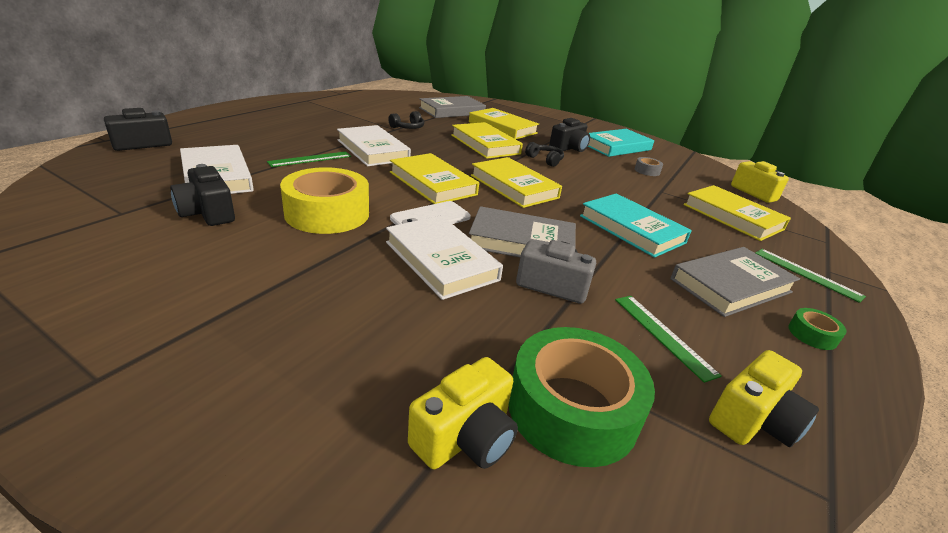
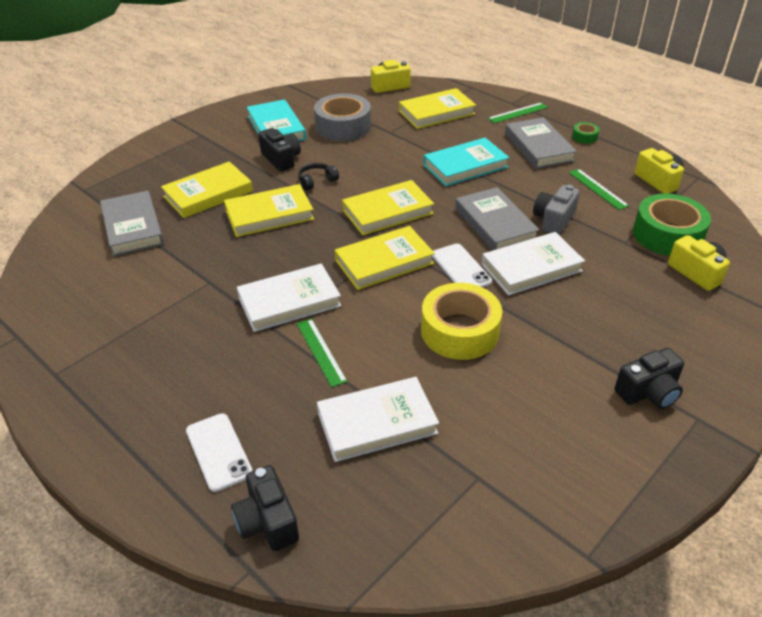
camera: 75 degrees left, 10 degrees up
(207, 213) = (470, 412): black camera -> black camera (648, 392)
(217, 132) = (219, 452): none -> white phone
(408, 127) = (204, 270): black headphones -> none
(521, 242) = (495, 224): grey book -> grey book turned 45 degrees counterclockwise
(647, 171) = (343, 126): grey tape -> grey tape, size x2.28
(663, 335) = (598, 189): green ruler -> green ruler turned 75 degrees clockwise

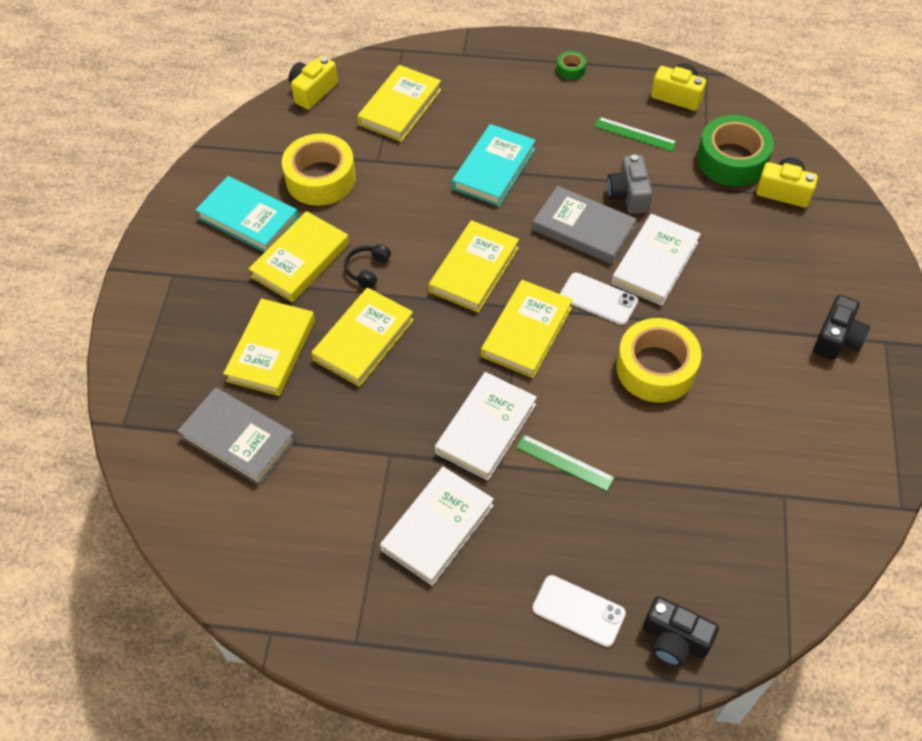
camera: 35 degrees left, 15 degrees up
(281, 159) = (300, 260): black camera -> yellow book
(343, 126) = (321, 178): grey tape -> yellow tape
(377, 423) = (672, 499): white book -> white book (438, 528)
(518, 113) = (481, 66): green ruler -> none
(538, 147) = (540, 106): grey book -> none

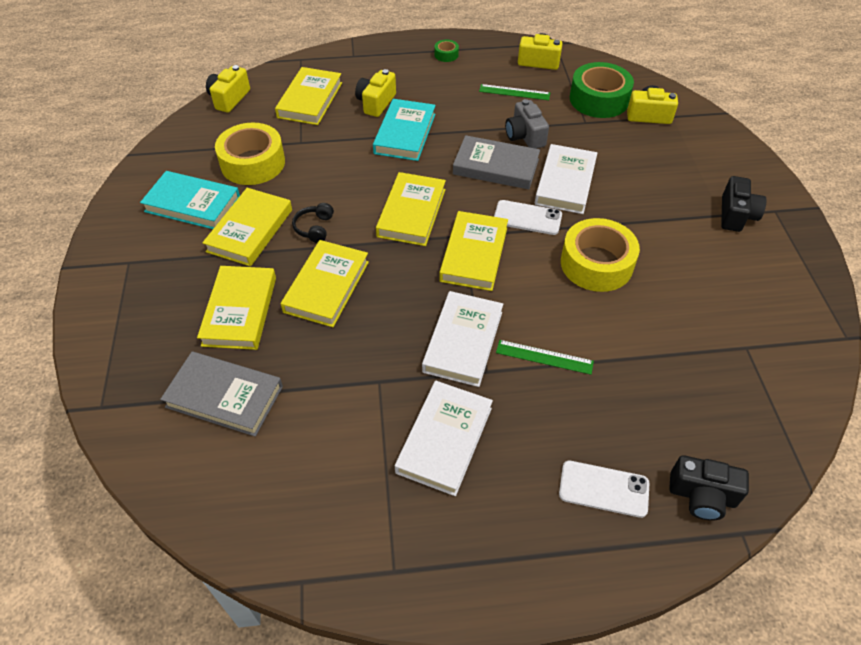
camera: 15 degrees left, 5 degrees down
(472, 123) = (376, 103): none -> yellow camera

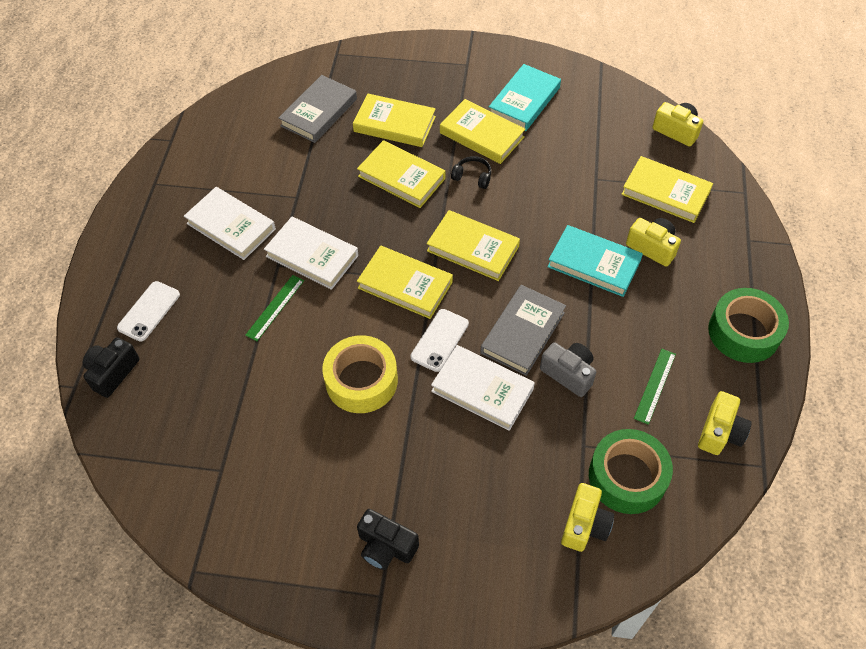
camera: 105 degrees right, 5 degrees up
(253, 163) = (571, 142): yellow tape -> none
(446, 55) = (743, 332): green tape -> green tape, size x2.28
(525, 136) = (568, 373): grey camera -> grey camera turned 45 degrees clockwise

